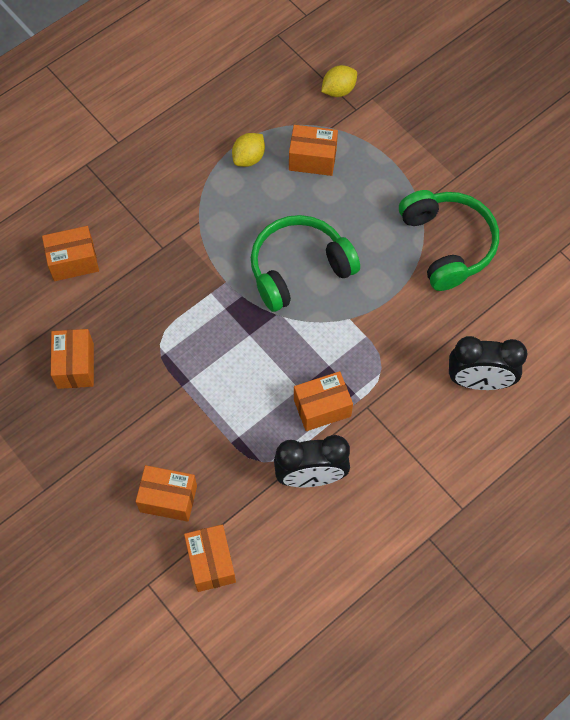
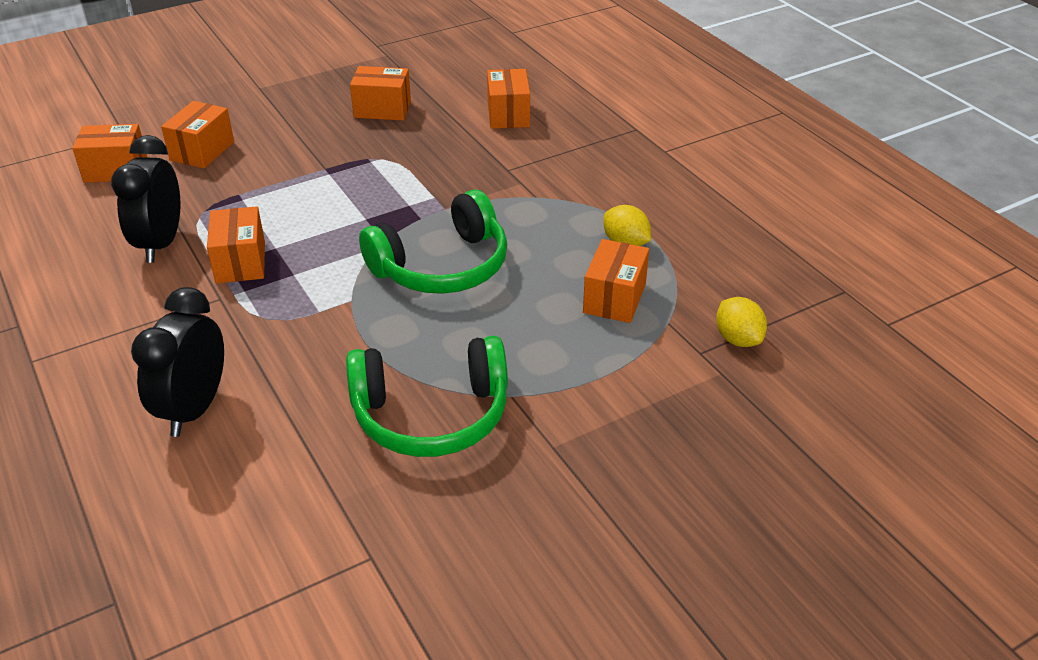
camera: 100 degrees right, 25 degrees down
(299, 268) = (442, 266): green headphones -> green headphones turned 75 degrees clockwise

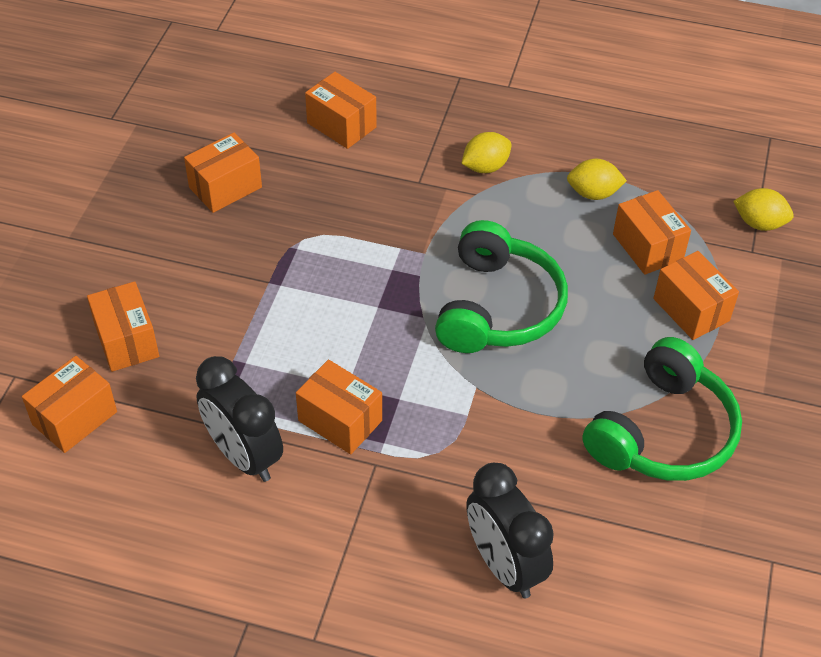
camera: 45 degrees left, 10 degrees up
(569, 186) = (485, 167): none -> yellow lemon
(584, 356) = (691, 309): none -> orange box

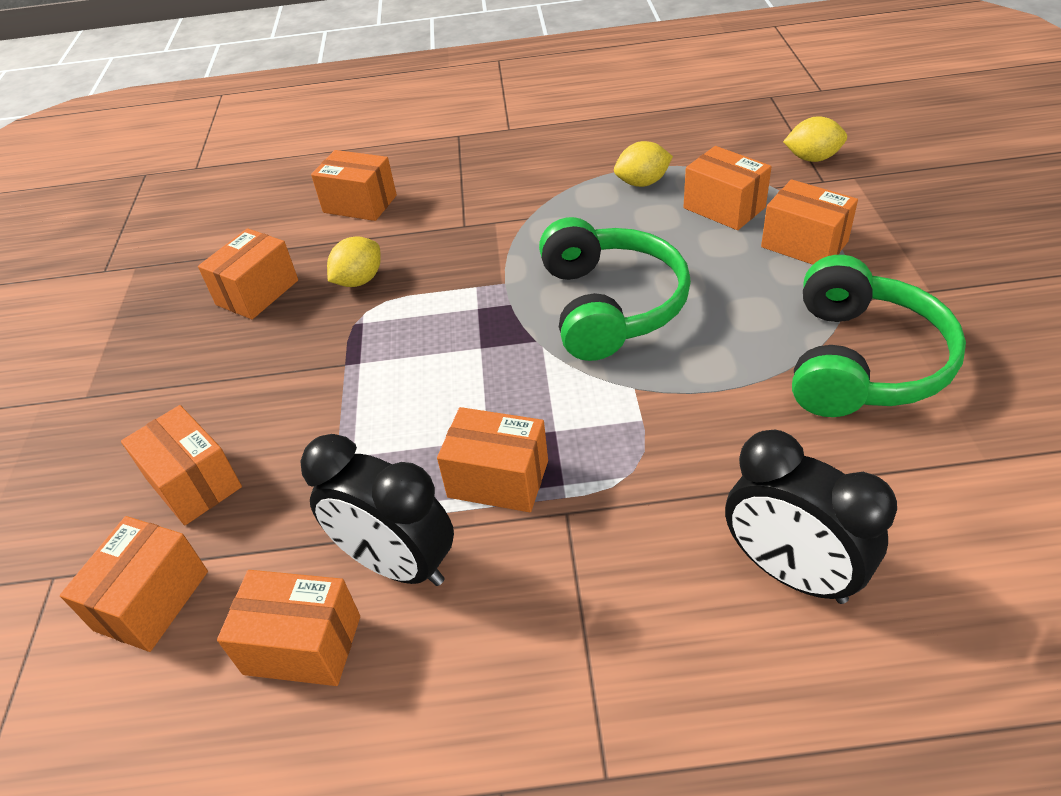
camera: 15 degrees left, 5 degrees down
(162, 486) = (302, 644): none -> orange box
(485, 167) = (524, 194): yellow lemon -> yellow lemon (359, 280)

